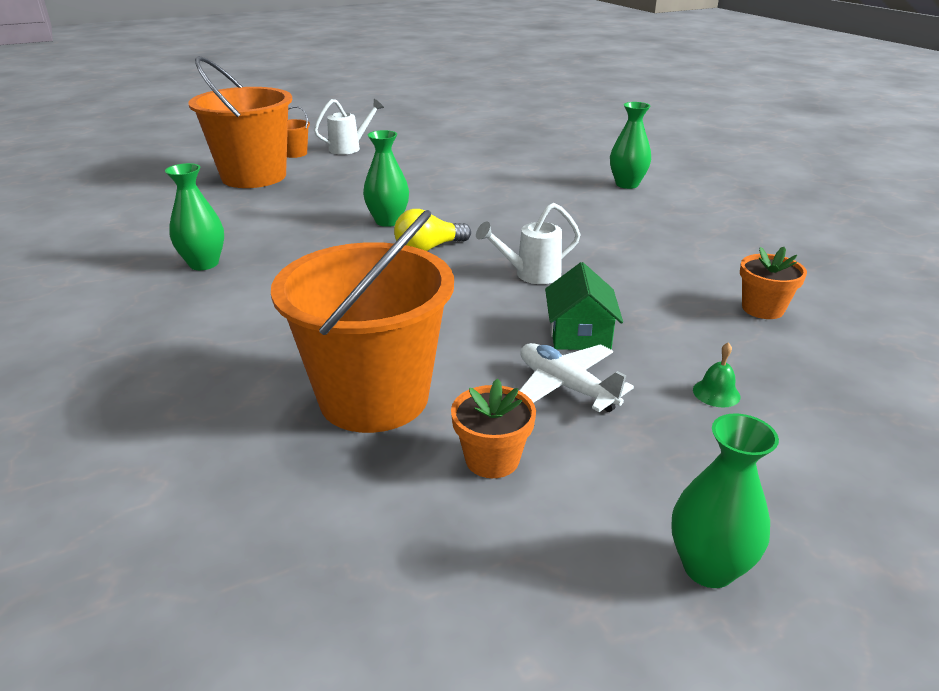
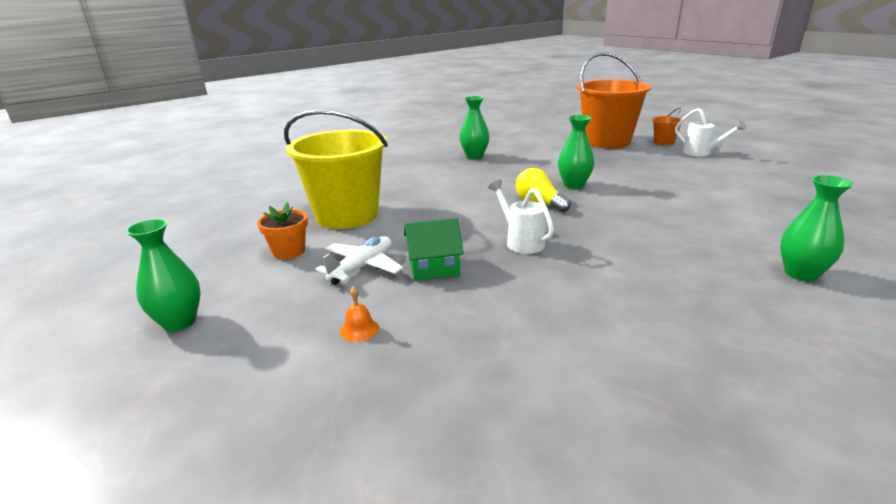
camera: 80 degrees right, 5 degrees down
(374, 397) = (347, 215): orange bucket -> yellow bucket
(716, 393) = (359, 329): green bell -> orange bell
(762, 309) = (523, 364): orange flower pot -> none

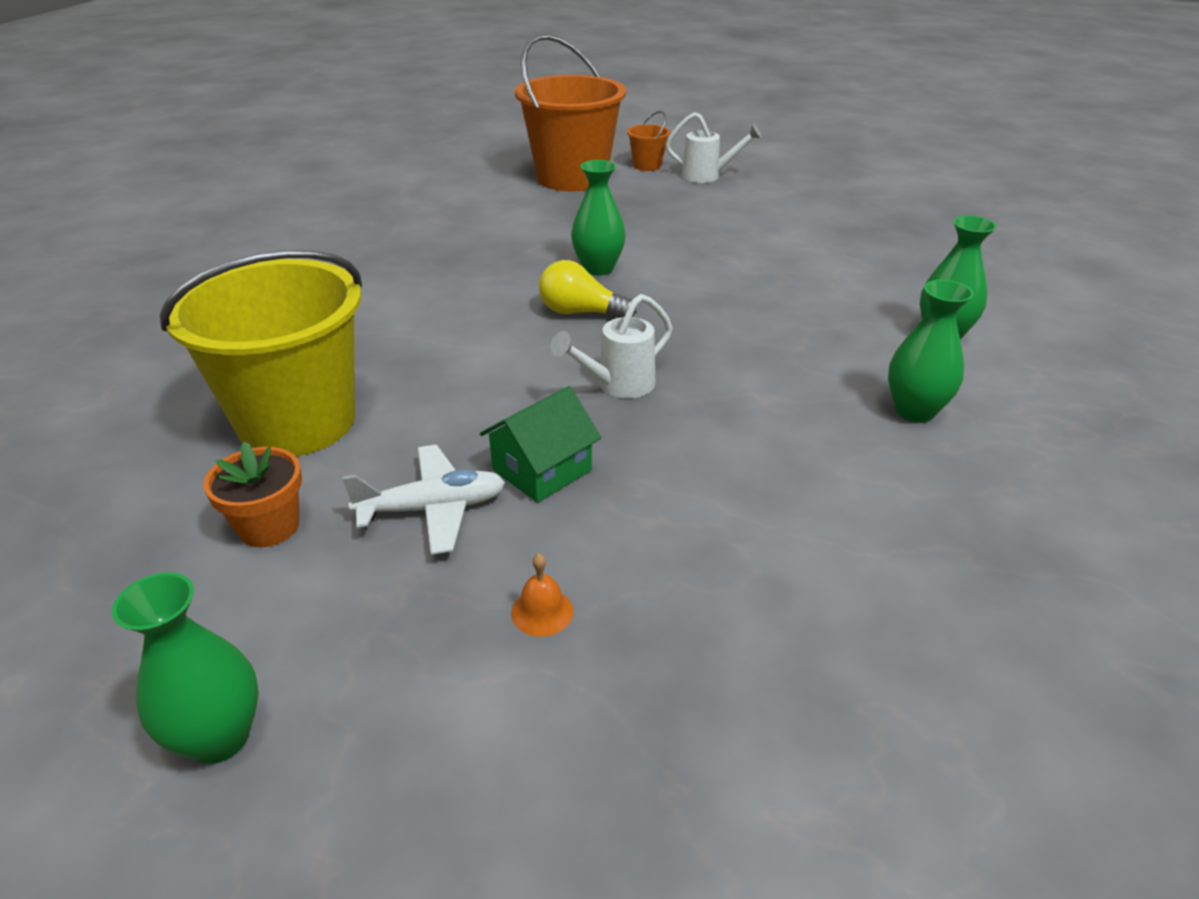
camera: 35 degrees left, 10 degrees up
(362, 267) = (433, 509): white plane -> white plane turned 75 degrees clockwise
(474, 156) = (398, 246): green vase -> green vase (914, 411)
(520, 241) = (617, 386): white watering can -> white watering can turned 60 degrees counterclockwise

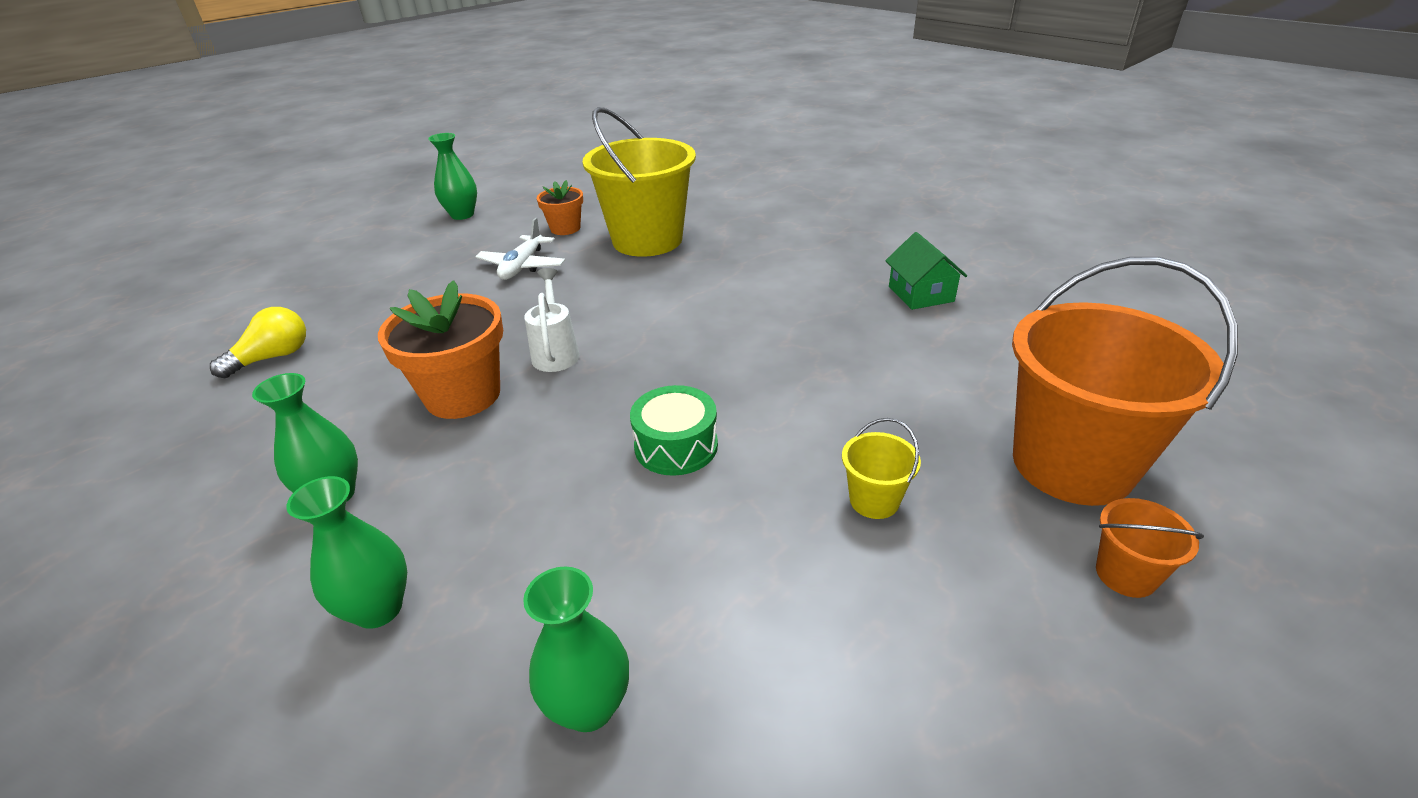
camera: 120 degrees right, 0 degrees up
(542, 470) = (509, 302): green house -> green house (921, 294)
(542, 612) = (417, 280): orange bell -> none
(581, 312) = (679, 365): yellow light bulb -> yellow light bulb (273, 357)
(598, 268) = (759, 401): green vase -> green vase (589, 706)
(661, 218) = (874, 500): none -> yellow bucket
(683, 285) = (676, 446): none -> green drum
(707, 176) = (1047, 641): white watering can -> none
(736, 410) = (463, 395): none -> orange flower pot

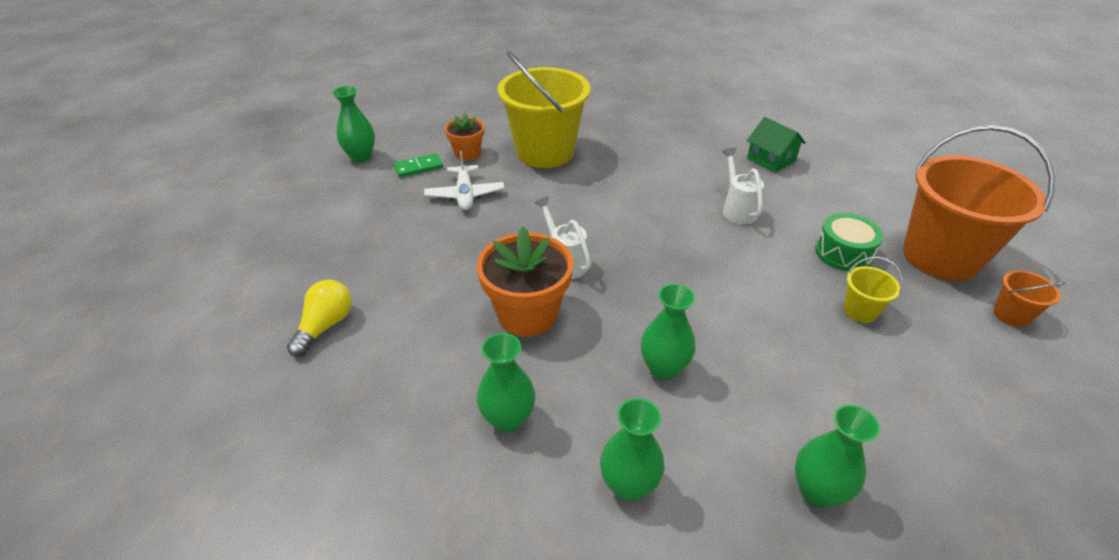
camera: 25 degrees left, 5 degrees up
(504, 233) = (418, 167): none -> green domino
(548, 493) = (663, 368): none -> green vase
(676, 446) = (715, 309): green drum -> green drum (843, 253)
(818, 340) = (737, 209): none -> white watering can

